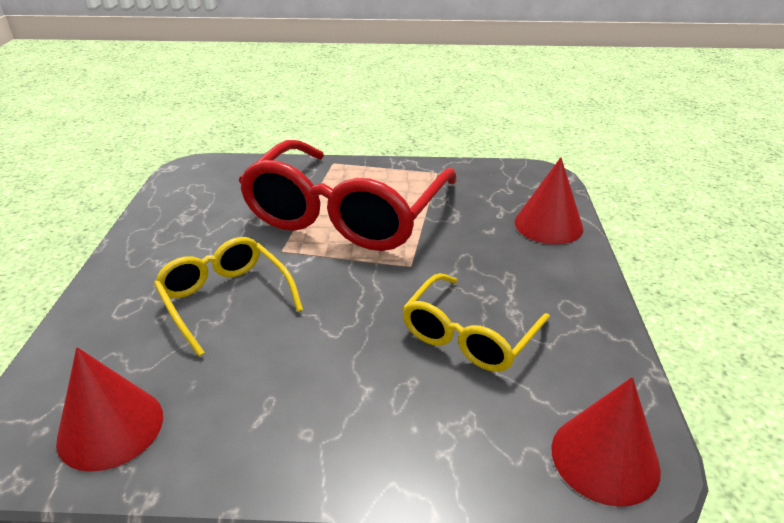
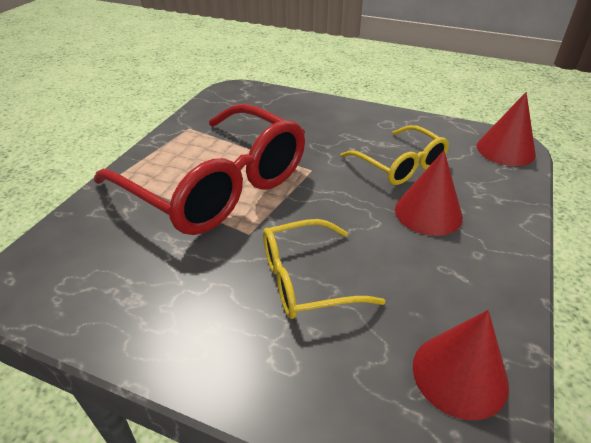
camera: 70 degrees left, 5 degrees up
(548, 225) = (297, 105): red cone -> red cone (428, 213)

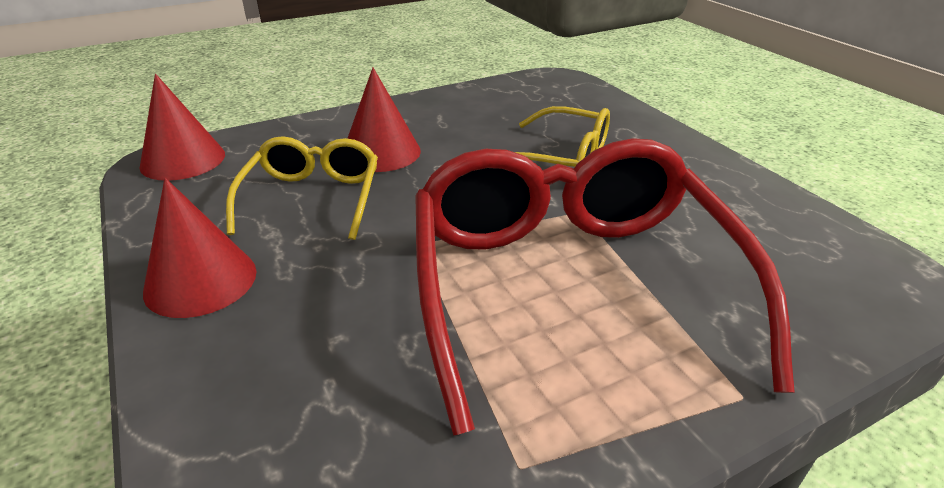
camera: 140 degrees left, 5 degrees down
(459, 374) = (520, 93): red cone -> red cone (200, 281)

